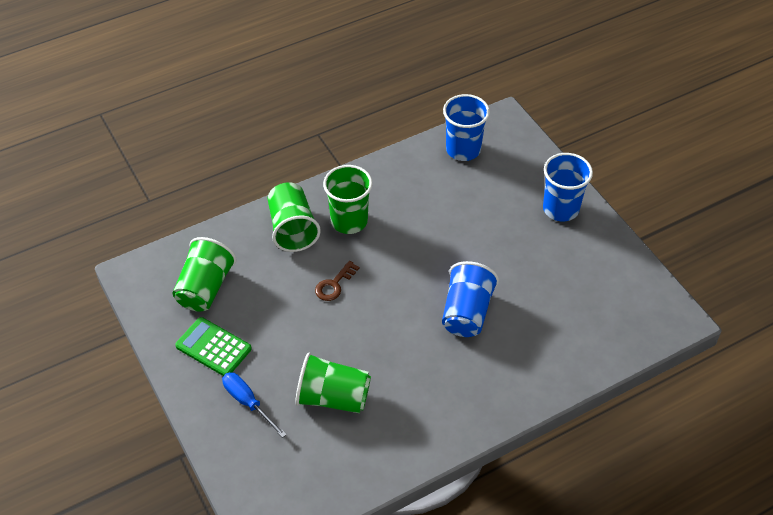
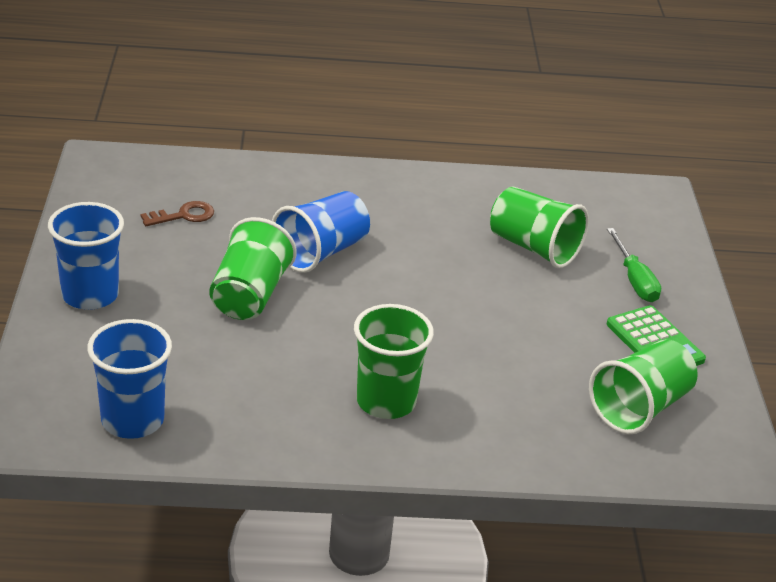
camera: 155 degrees left, 15 degrees down
(248, 402) = (634, 280): blue screwdriver -> green screwdriver
(292, 229) = (475, 426): green cup -> green cup (249, 295)
(334, 285) = (461, 341): brown key -> brown key (184, 215)

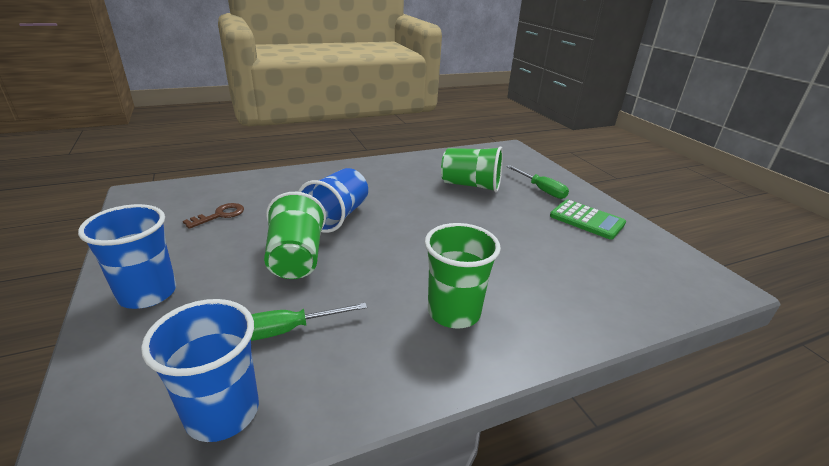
camera: 20 degrees left, 5 degrees down
(210, 370) = (288, 330): none -> green screwdriver
(639, 408) = (621, 263): green cup -> none

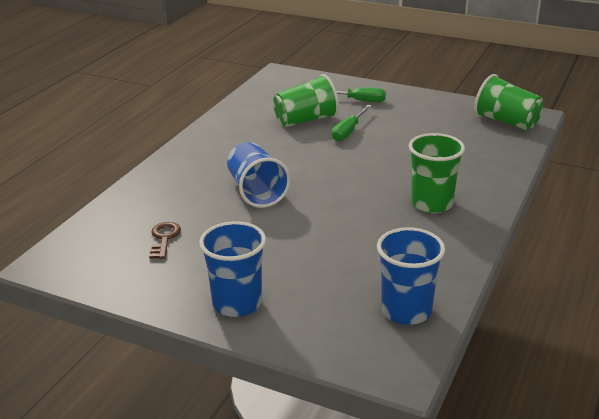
camera: 40 degrees left, 0 degrees up
(288, 330) = (364, 264): green screwdriver -> green screwdriver (348, 131)
(296, 258) = (287, 230): green cup -> green cup (506, 122)
(587, 220) = (417, 110): green calculator -> none

